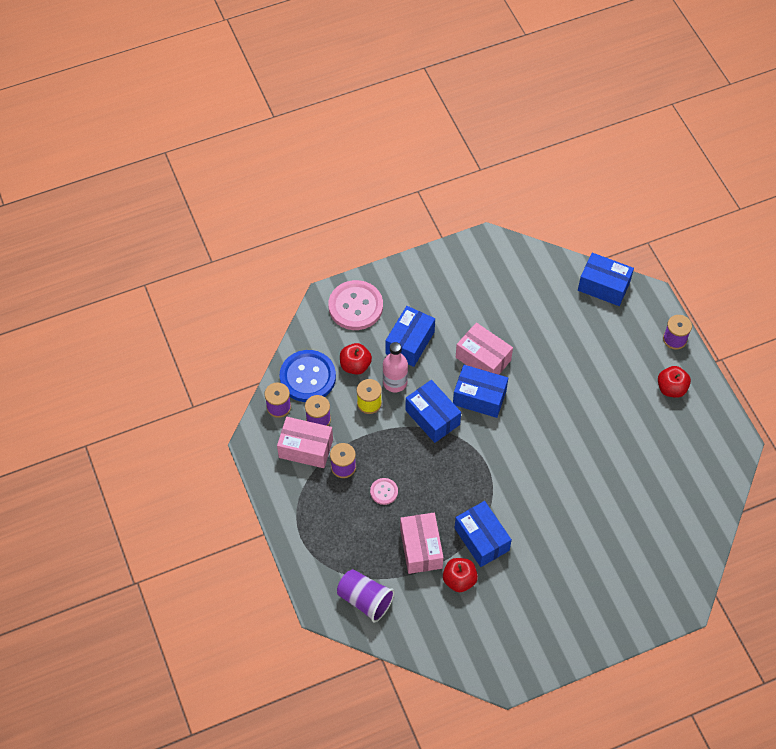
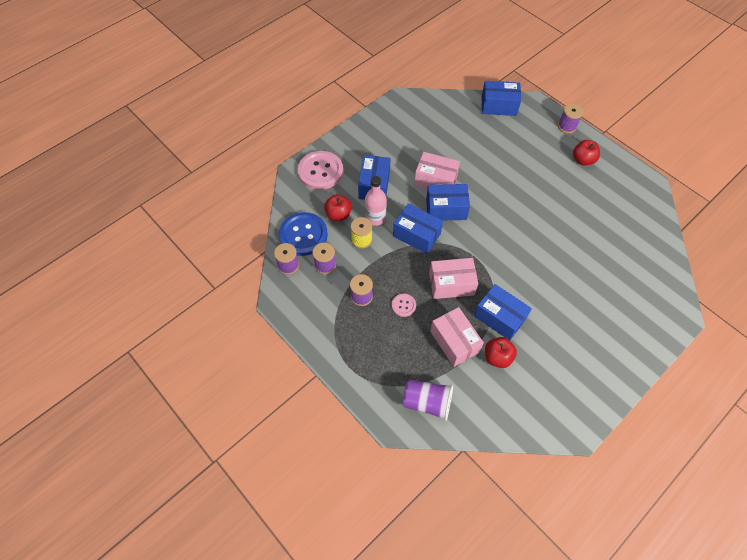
camera: 20 degrees left, 0 degrees up
(306, 448) = (324, 291): pink box -> pink box (451, 284)

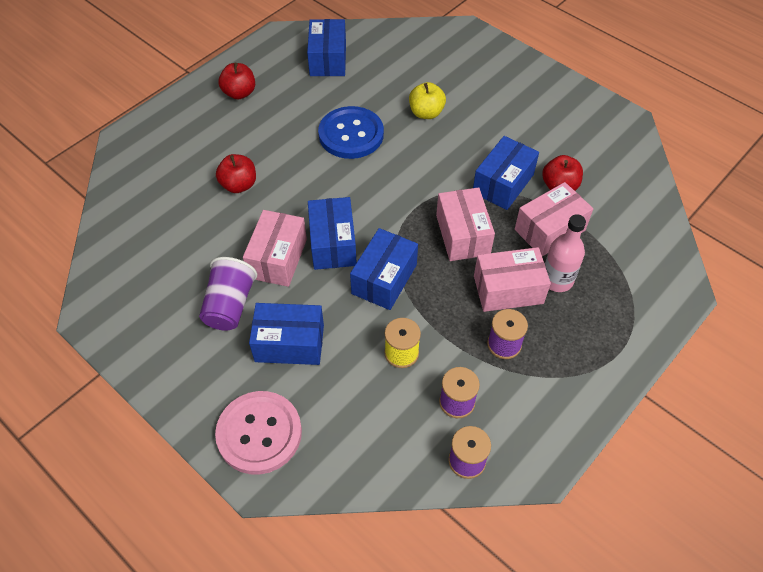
camera: 95 degrees left, 5 degrees down
(303, 235) = (402, 444): blue button -> blue button (351, 134)
(338, 214) = (354, 393): red apple -> red apple (239, 185)
(375, 218) = (356, 336): pink bottle -> pink bottle (557, 280)
(403, 305) = (508, 289): pink button -> pink box
(427, 402) = (642, 256): purple cup -> purple cup (230, 305)
(498, 106) = (125, 180): blue box -> blue box (328, 59)
(567, 126) = (175, 105): purple spool -> none
(572, 274) = (426, 113): none -> yellow apple

